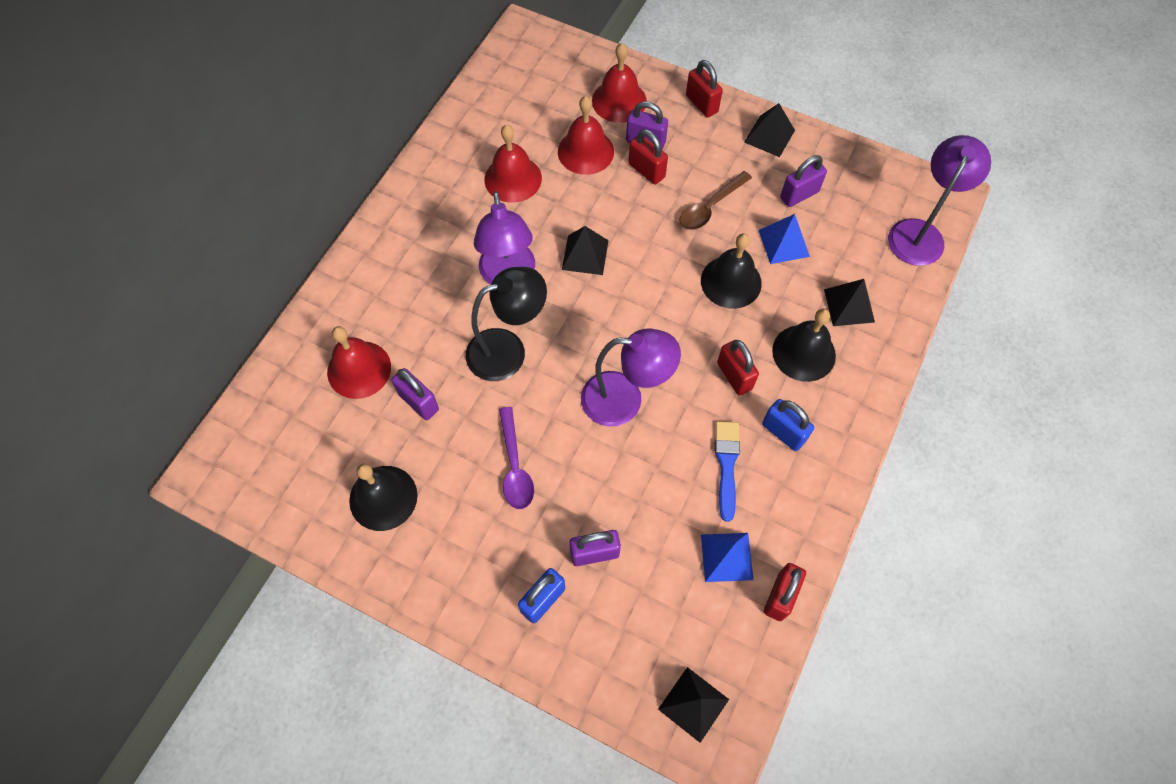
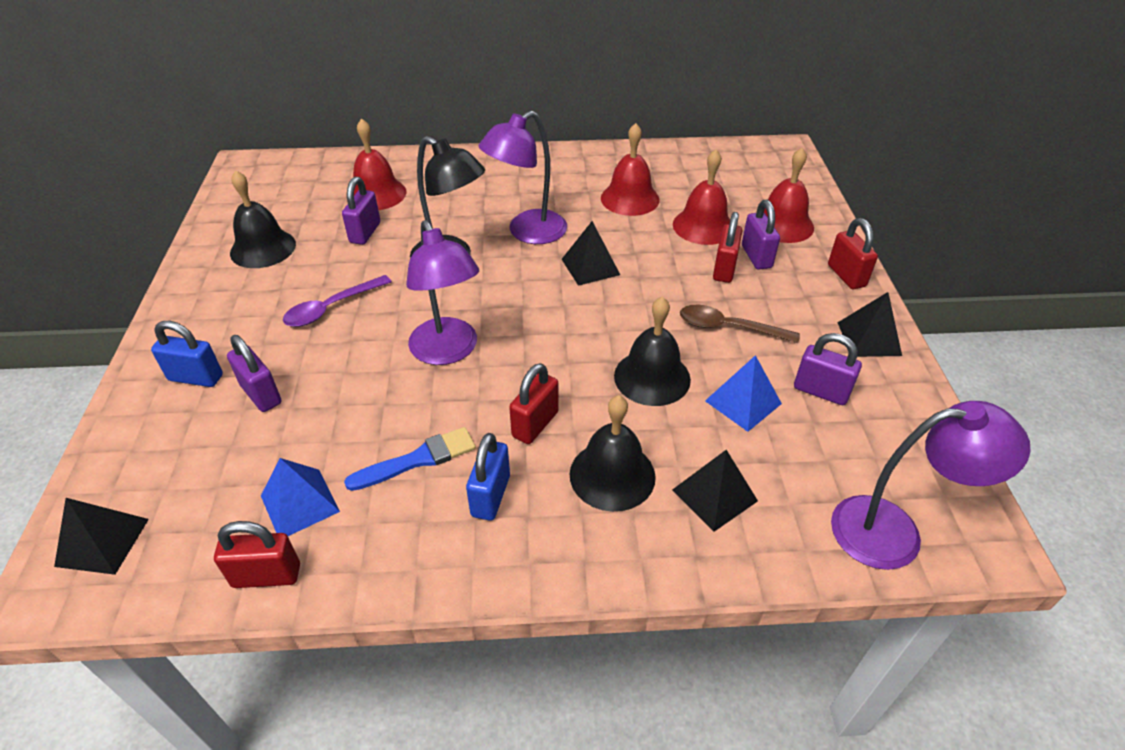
camera: 60 degrees right, 20 degrees down
(701, 104) = (846, 276): red padlock -> red padlock turned 45 degrees counterclockwise

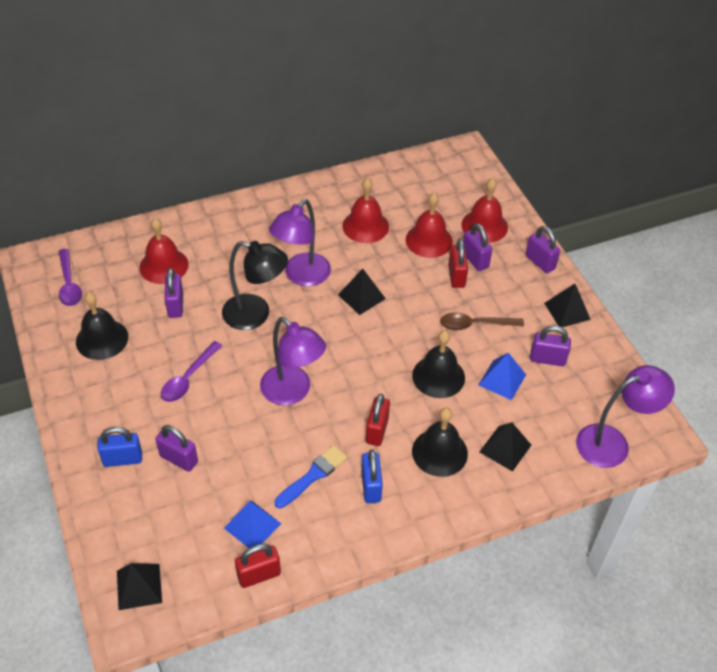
camera: 20 degrees left, 5 degrees up
(266, 192) = (69, 284): none -> purple spoon
(846, 276) = (540, 262): red padlock -> purple padlock

